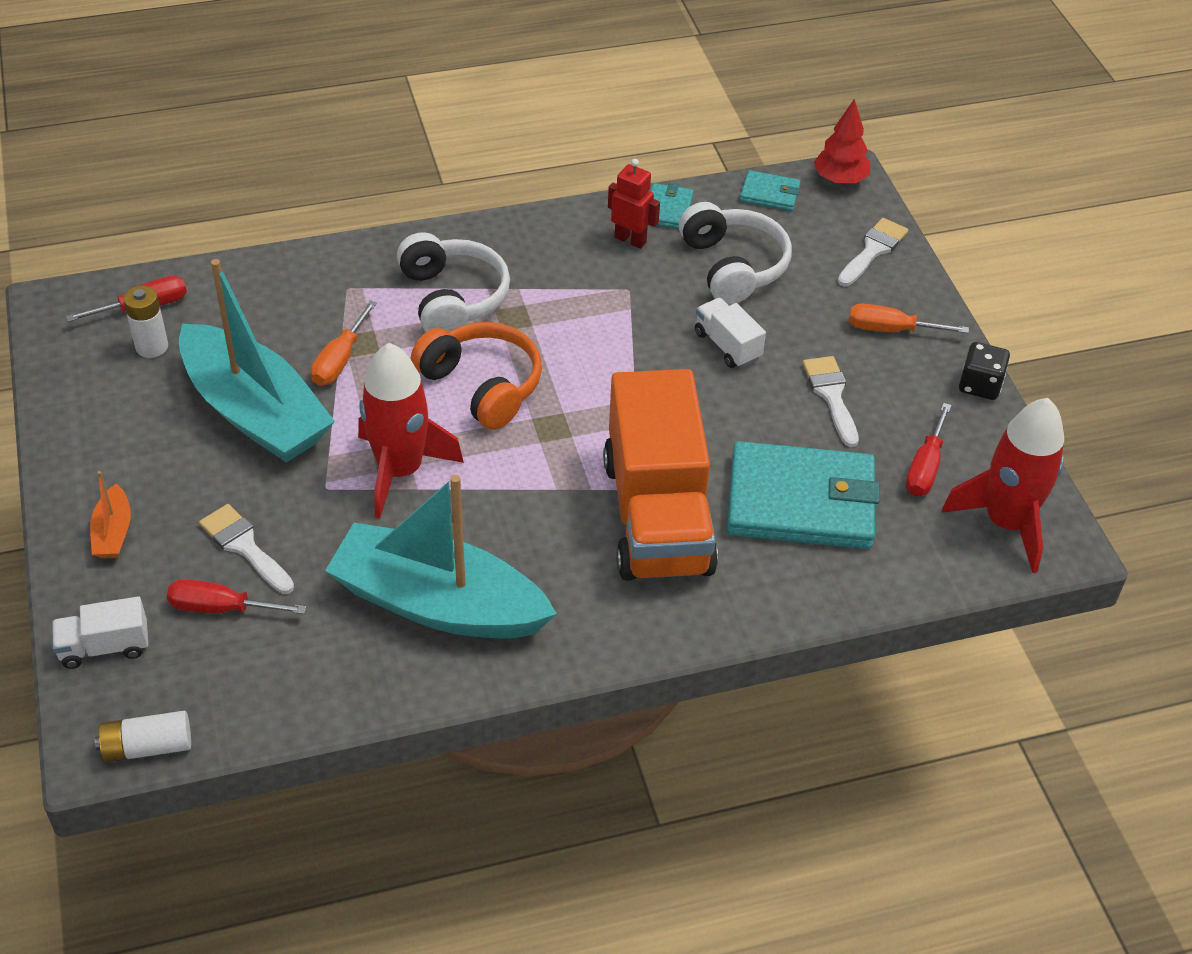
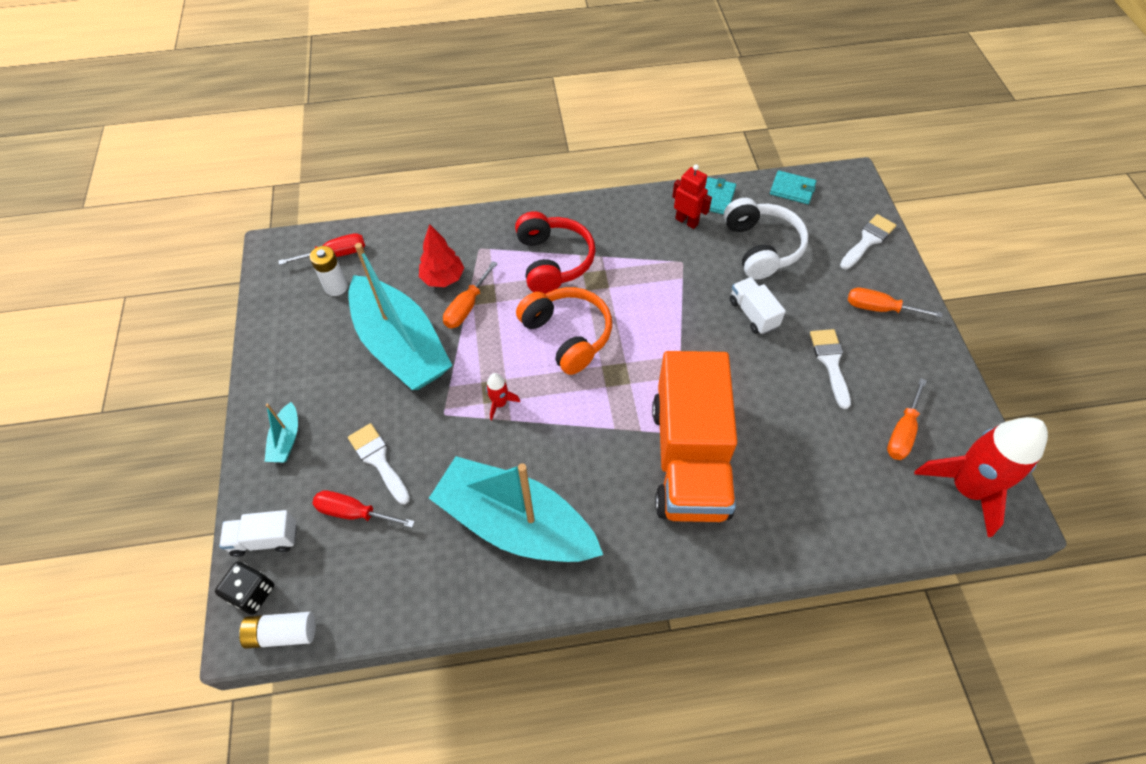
camera: 10 degrees right, 10 degrees up
(113, 532) = (286, 439): orange boat -> turquoise boat
(400, 471) = (500, 403): red rocket -> red rocket, size x0.43
(452, 298) = (553, 261): white headphones -> red headphones
(801, 502) = (802, 455): turquoise wallet -> none
(840, 180) = (845, 180): red tree -> red tree (443, 278)
(925, 467) = (902, 432): red screwdriver -> orange screwdriver
(980, 385) = (948, 361): black dice -> black dice (252, 593)

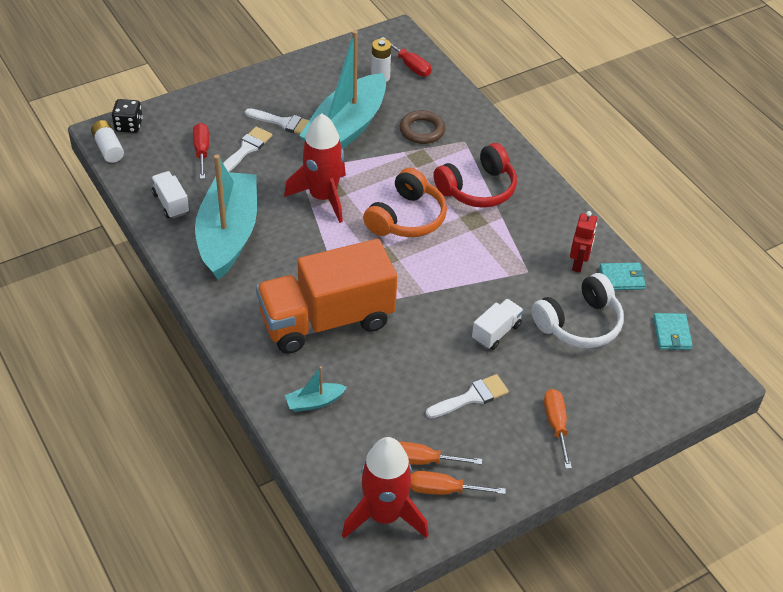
camera: 65 degrees right, 10 degrees down
(265, 539) = (166, 117): white truck -> white truck (171, 203)
(286, 439) = (241, 100): turquoise boat -> turquoise boat (314, 402)
(443, 278) = (422, 130): red tree -> brown ring
(466, 307) = (402, 152): orange screwdriver -> orange screwdriver (443, 490)
(500, 403) = (323, 197): red rocket -> red rocket, size x2.34
(868, 240) = (640, 404): white brush -> white brush (284, 123)

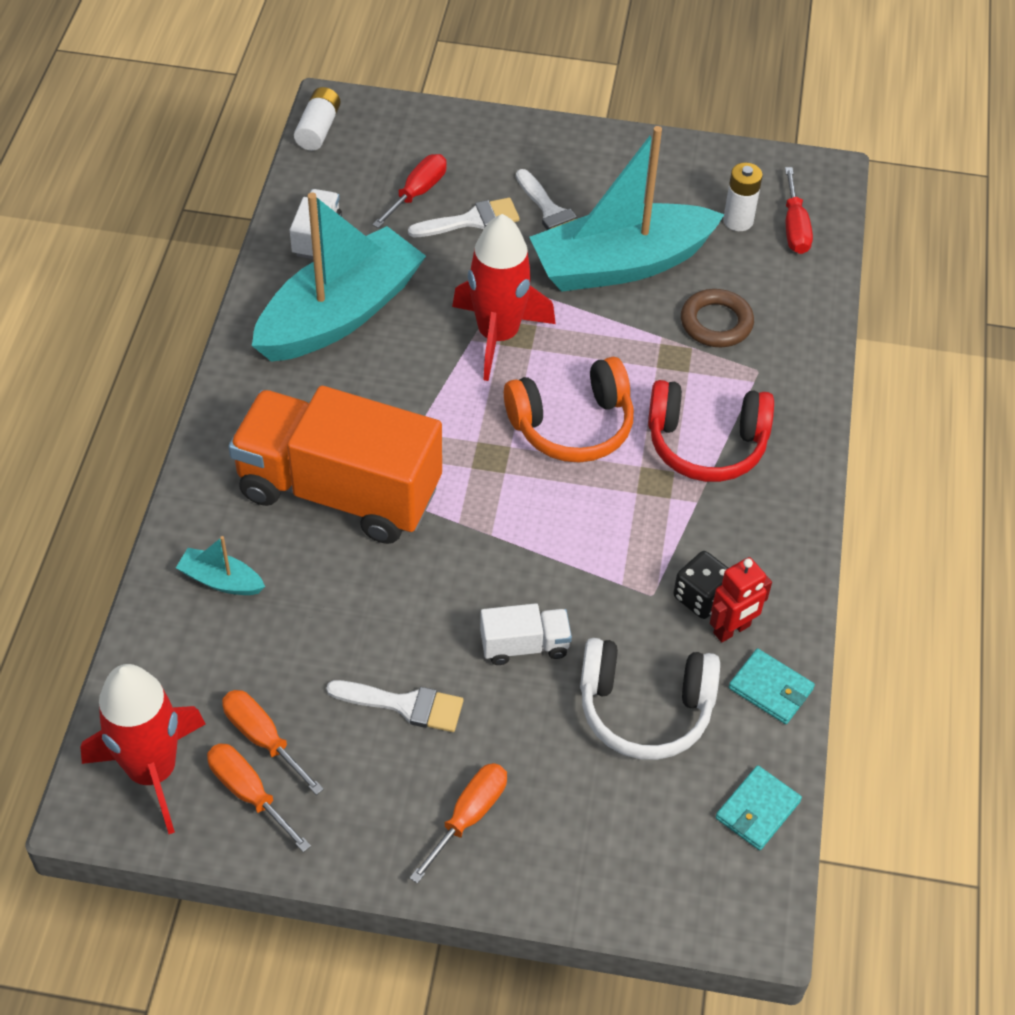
camera: 40 degrees right, 5 degrees up
(128, 125) = (368, 114): black dice -> black dice (701, 597)

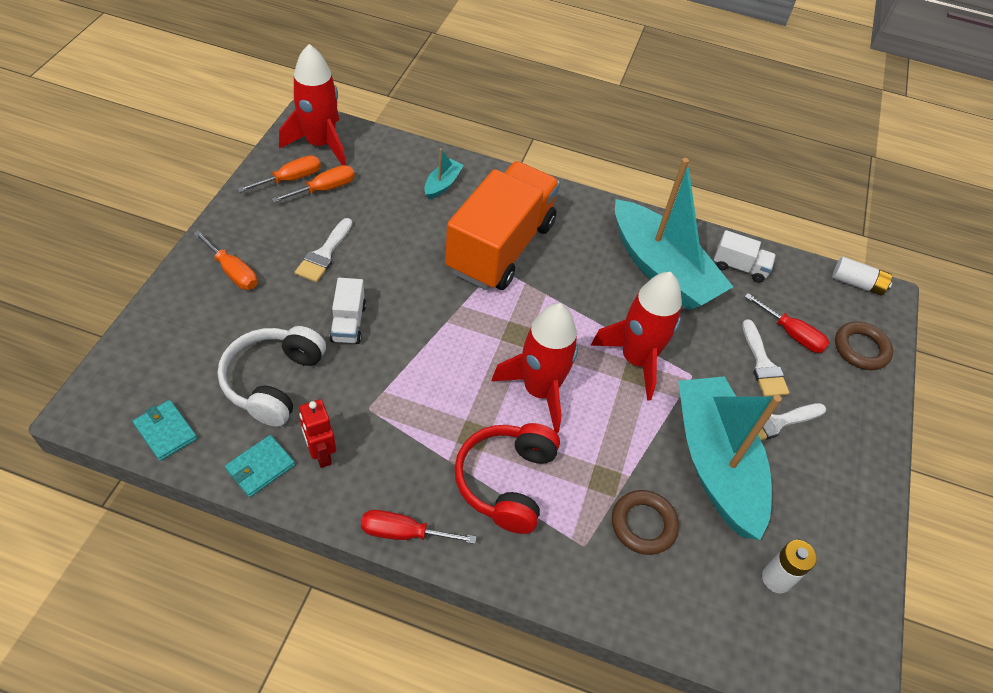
camera: 95 degrees right, 0 degrees up
(423, 135) = (861, 349): none -> brown ring
(572, 425) = (540, 390): orange headphones -> red rocket
(701, 597) = (357, 440): black dice -> none
(794, 227) = (770, 632): red screwdriver -> red screwdriver (404, 533)

